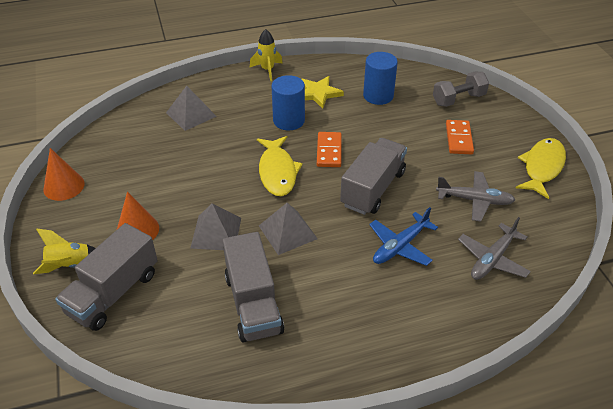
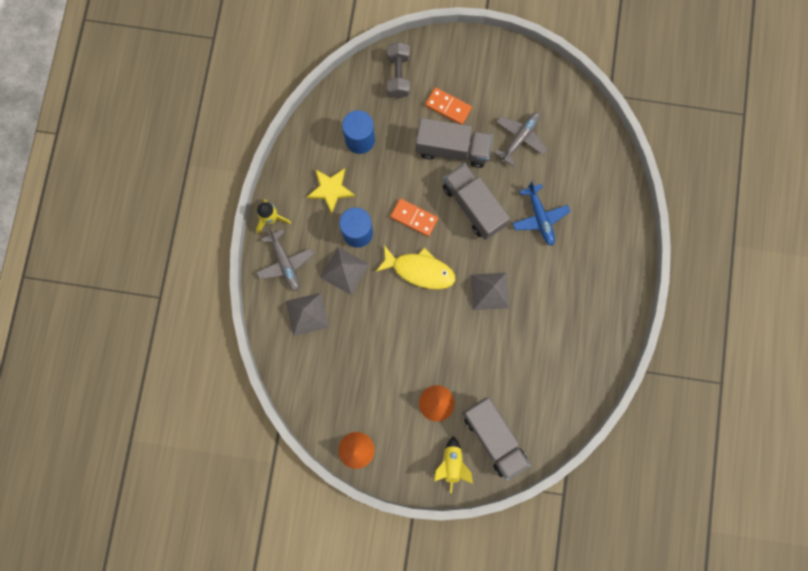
camera: 65 degrees left, 35 degrees up
(216, 233) = (466, 344): grey pyramid -> grey pyramid (344, 271)
(253, 303) = (546, 343): grey truck -> grey truck (452, 149)
(492, 259) = (579, 162): grey plane -> grey plane (285, 263)
(542, 167) = (509, 66): yellow fish -> none

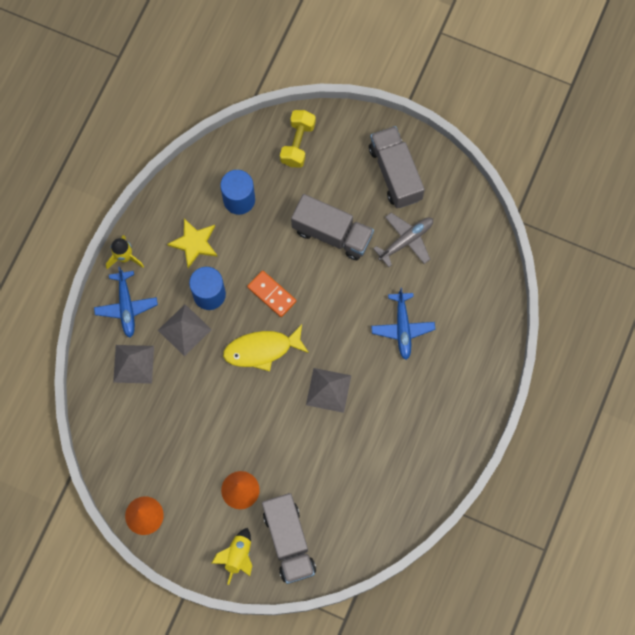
camera: 15 degrees right, 5 degrees down
(285, 263) = (126, 306): grey plane -> blue plane
(398, 75) = (297, 143): grey dumbbell -> yellow dumbbell
(419, 270) = (262, 349): yellow fish -> yellow fish turned 135 degrees clockwise
(448, 107) = (340, 189): orange domino -> none
(473, 206) = (337, 298): grey truck -> grey truck (395, 173)

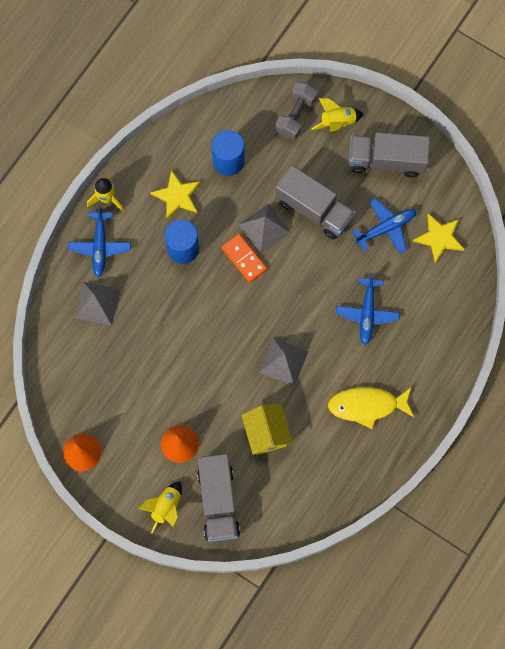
camera: 10 degrees right, 0 degrees up
(184, 330) = (152, 279): grey pyramid -> grey pyramid (264, 228)
(262, 349) = (225, 311): yellow fish -> yellow fish (367, 405)
(297, 143) = (295, 115): yellow dumbbell -> grey dumbbell
(324, 464) = (266, 433): none -> yellow house
(340, 143) = (337, 122): none -> yellow rocket
(395, 173) = (386, 161): grey truck -> grey truck turned 75 degrees counterclockwise
(406, 241) = (385, 228): grey plane -> blue plane
(460, 241) = (439, 238): none -> yellow star

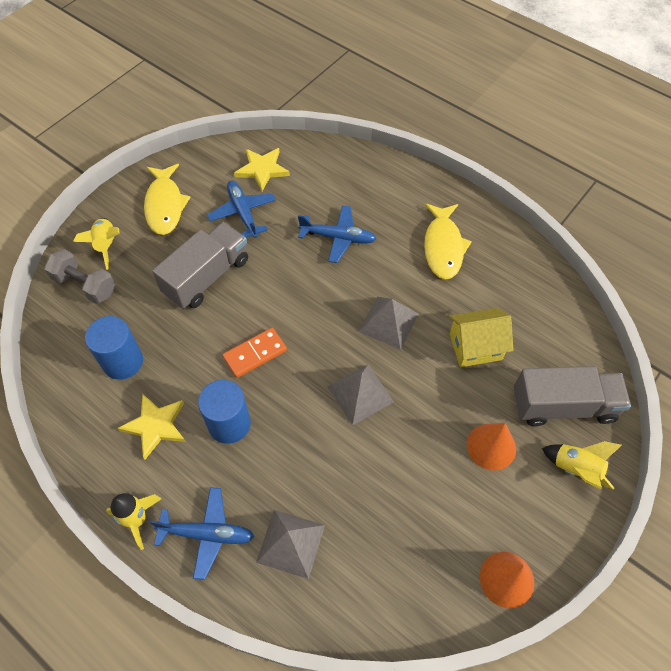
camera: 85 degrees left, 15 degrees down
(264, 228) = (220, 329): grey pyramid -> grey pyramid (360, 394)
(386, 161) = (165, 205): grey truck -> yellow fish

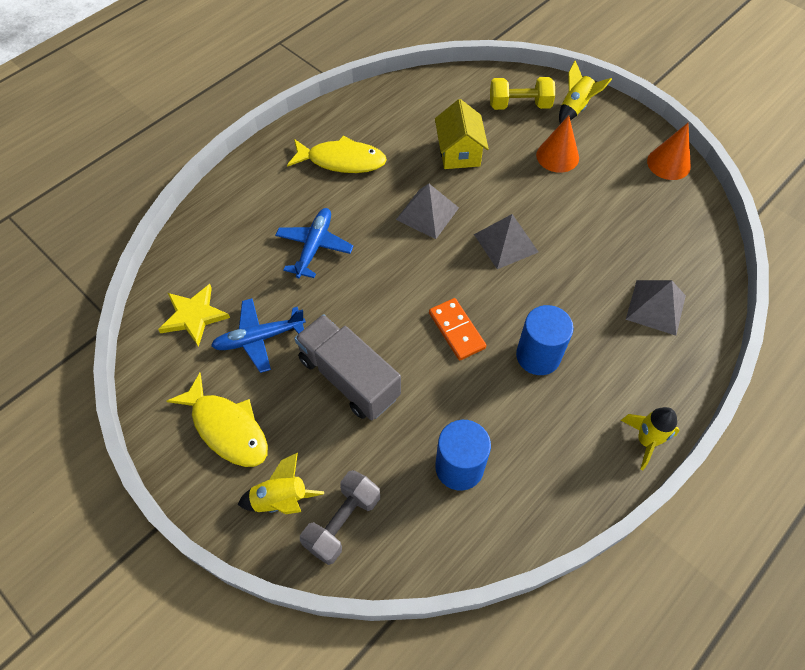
camera: 85 degrees left, 0 degrees up
(155, 426) = (541, 427): yellow star -> none
(165, 205) = (227, 428): yellow fish -> yellow fish turned 45 degrees clockwise
(206, 534) = (654, 376): blue plane -> none
(563, 406) = (519, 105): grey truck -> yellow dumbbell

